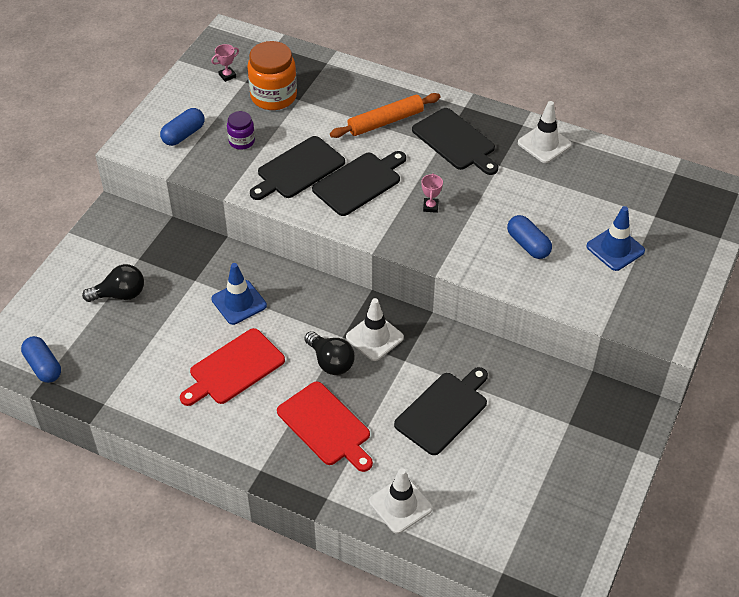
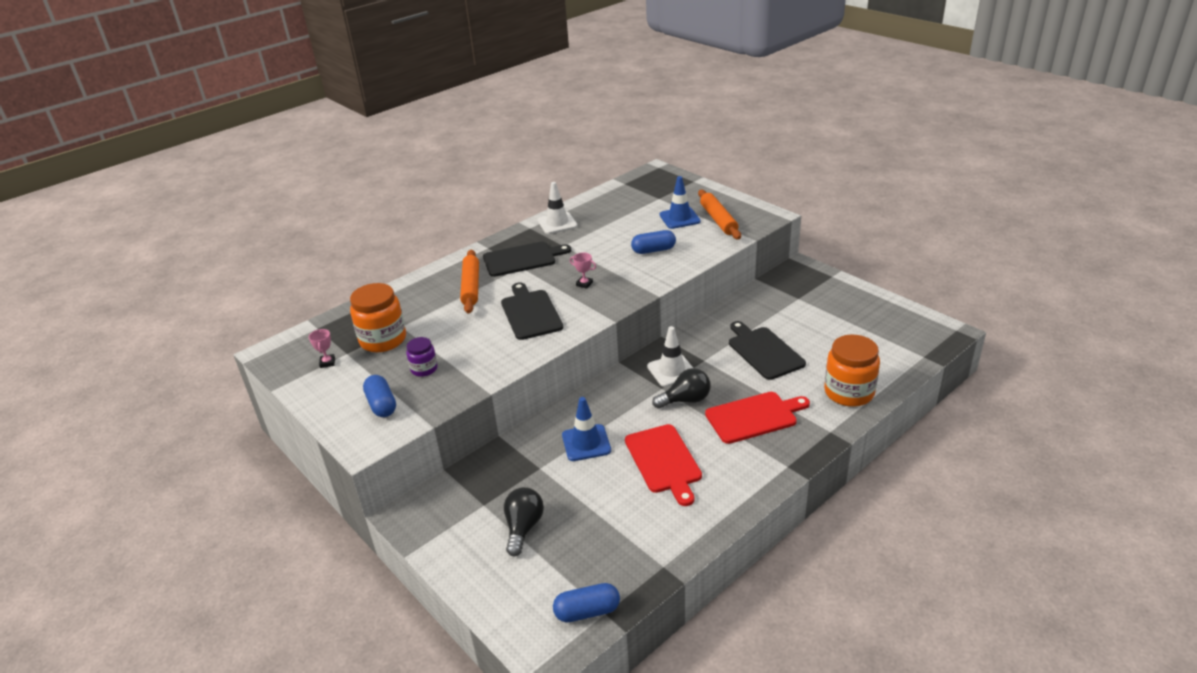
camera: 65 degrees left, 15 degrees down
(298, 169) = (488, 342): black cutting board -> none
(400, 505) = (849, 392): white traffic cone -> orange jar
(631, 287) = (718, 220): none -> orange rolling pin

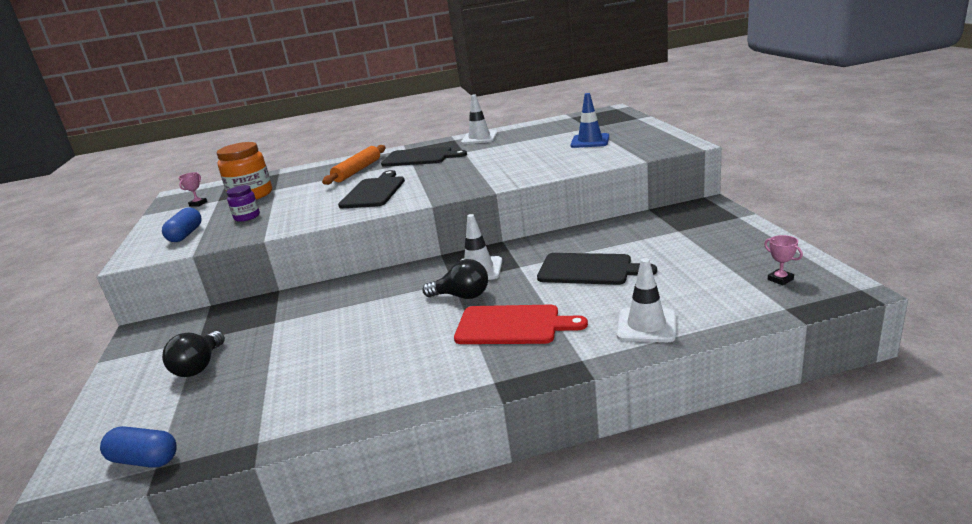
camera: 30 degrees right, 10 degrees down
(523, 528) = (199, 366): black light bulb -> black light bulb turned 150 degrees clockwise
(584, 284) = (444, 177): pink trophy -> pink trophy (780, 279)
(586, 443) = (334, 311): blue traffic cone -> none
(653, 250) = (535, 161): blue capsule -> none
(664, 461) = (378, 344): red cutting board -> none
(718, 220) = (626, 145): orange rolling pin -> none
(764, 351) = (589, 269): black cutting board -> black cutting board turned 105 degrees clockwise
(849, 392) = (646, 325): orange jar -> white traffic cone

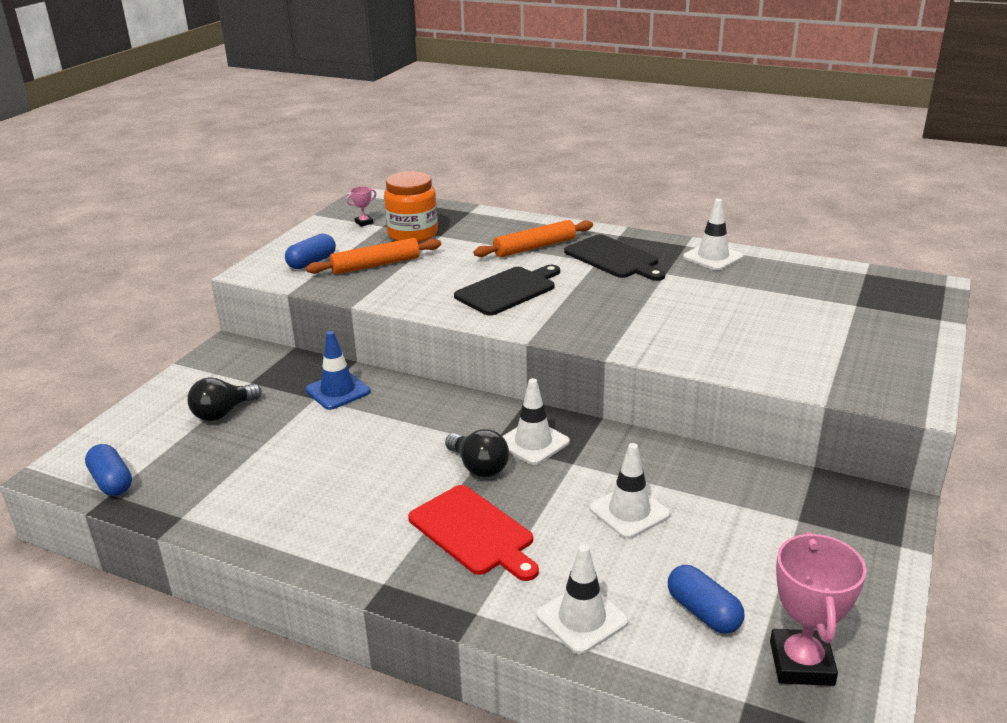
camera: 35 degrees right, 5 degrees up
(247, 217) = (376, 265): purple jar -> orange rolling pin
(589, 269) = (629, 512): black cutting board -> white traffic cone
(590, 141) = (818, 331): blue traffic cone -> blue traffic cone (338, 391)
(701, 287) = (703, 612): none -> blue capsule
(780, 279) = (801, 663): pink trophy -> pink trophy, size x2.17

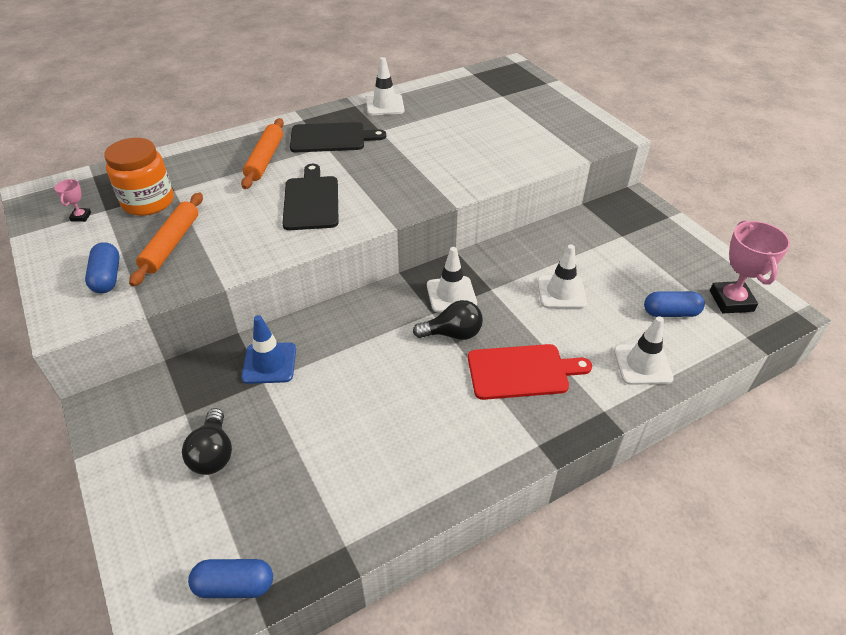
camera: 55 degrees left, 15 degrees up
(801, 663) = (731, 301): pink trophy -> pink trophy turned 45 degrees clockwise

